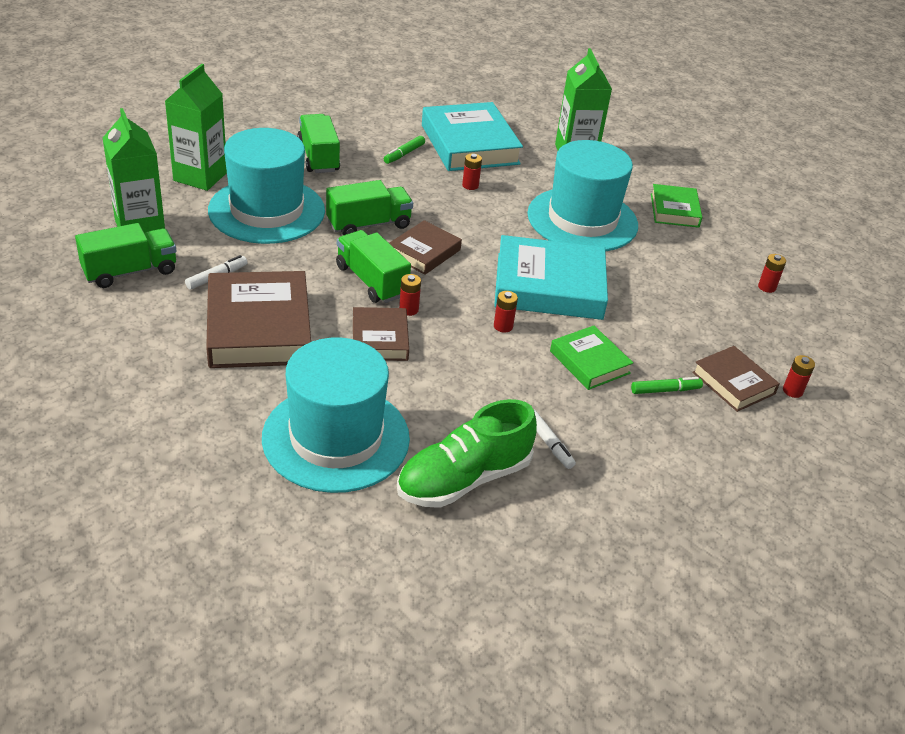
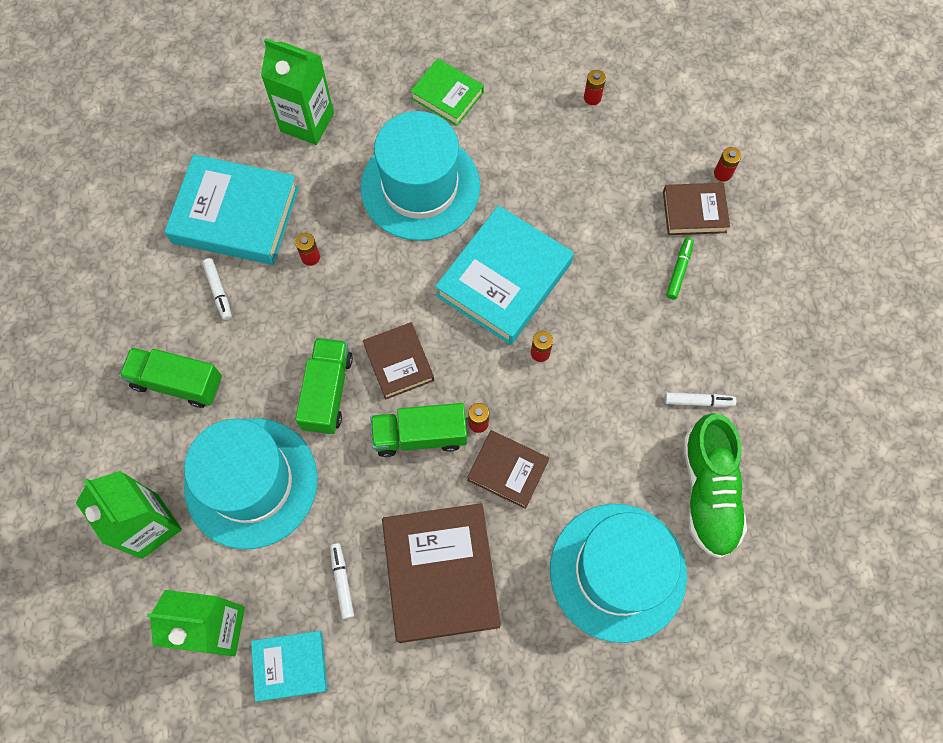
camera: 55 degrees left, 30 degrees up
(130, 271) = (290, 666): green truck -> turquoise book
(259, 328) = (441, 574): brown book -> brown book turned 60 degrees clockwise
(404, 154) = (218, 291): green marker -> white marker
(589, 362) = (619, 309): green book -> none

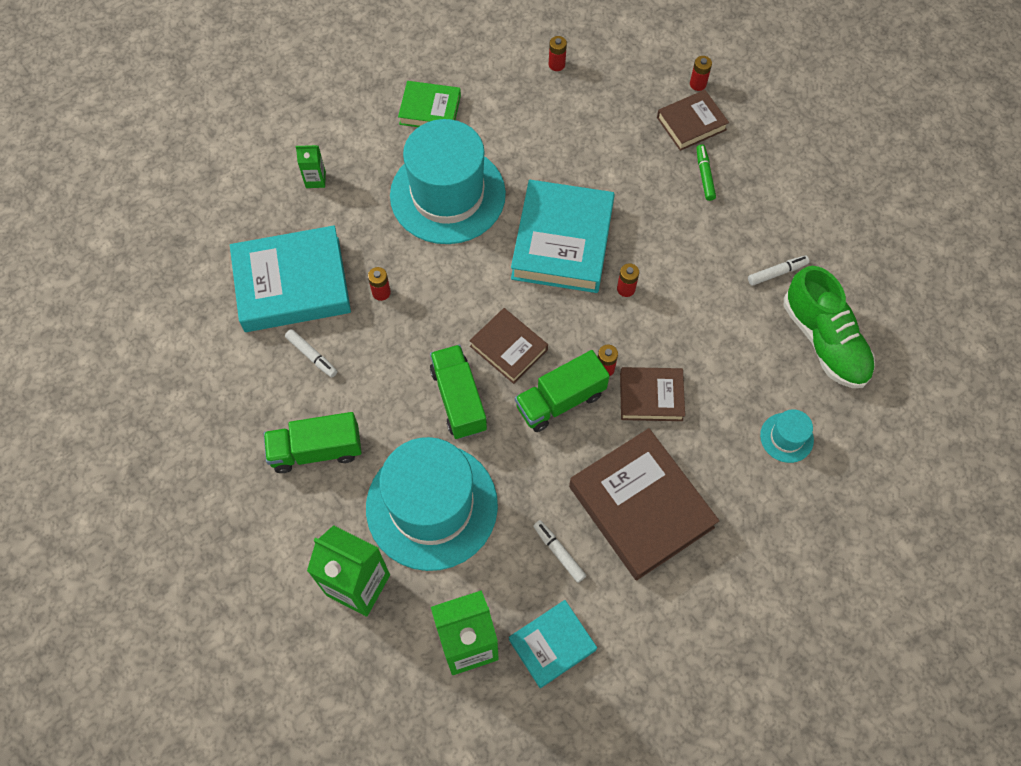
camera: 25 degrees left, 5 degrees down
(307, 122) = (315, 180): green carton -> green carton, size x0.48
(617, 572) = (786, 437): turquoise hat -> turquoise hat, size x0.41

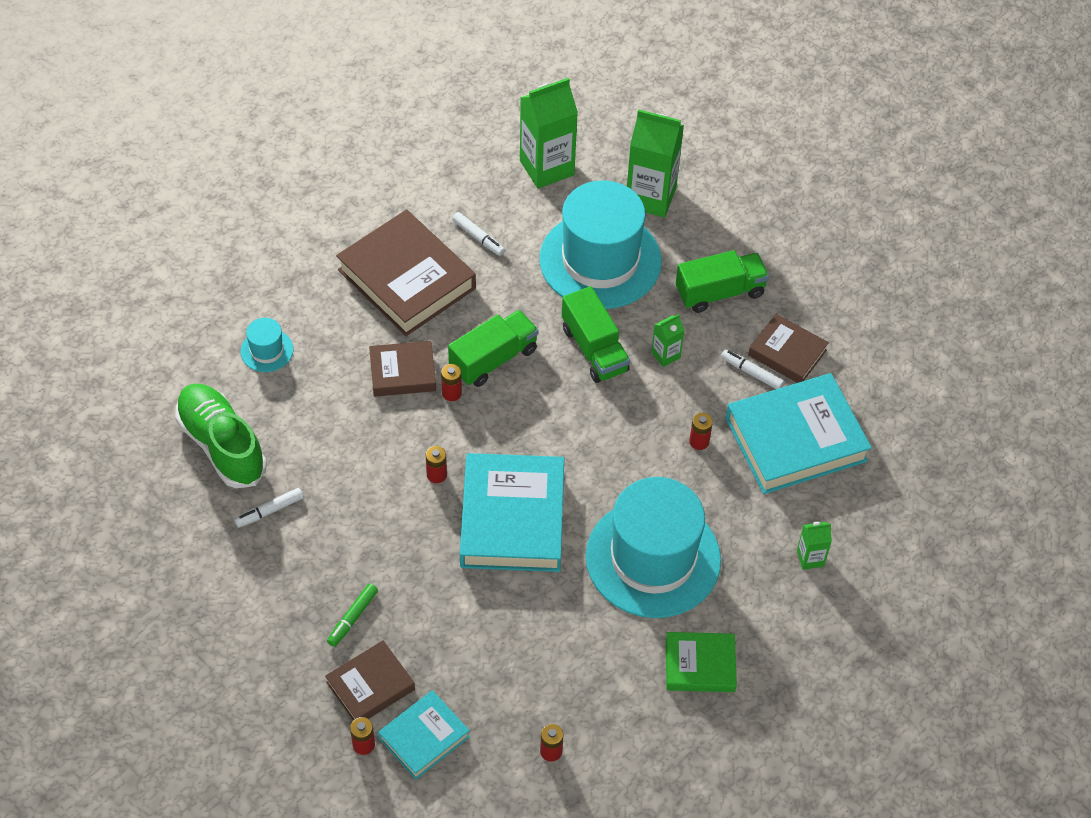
camera: 170 degrees right, 10 degrees down
(390, 385) = (665, 355): none -> green carton
(508, 348) = (553, 402): brown book -> brown book (787, 353)
(552, 645) = (475, 174): turquoise book -> turquoise book (424, 737)
(704, 175) = (352, 618): green marker -> green marker turned 45 degrees clockwise

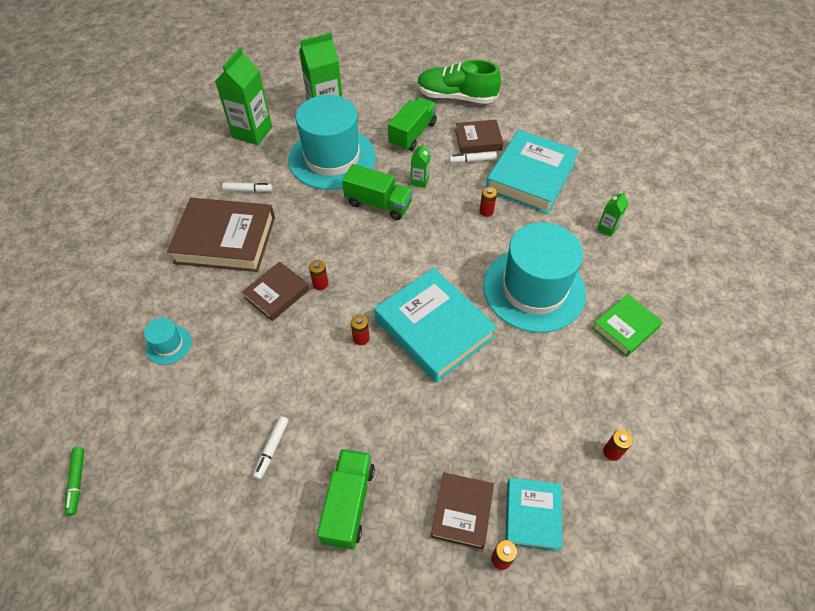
camera: 40 degrees left, 0 degrees up
(222, 445) = (193, 431): green shoe -> green shoe (456, 97)
(352, 618) = (402, 474): green marker -> green marker (77, 482)
(493, 359) = (326, 248): green truck -> green truck (348, 504)

